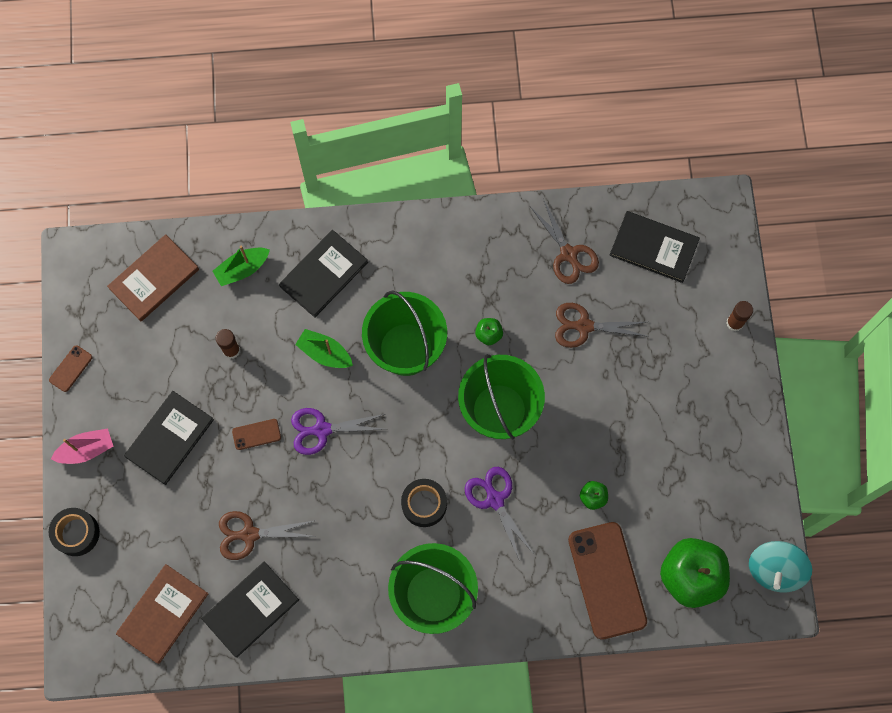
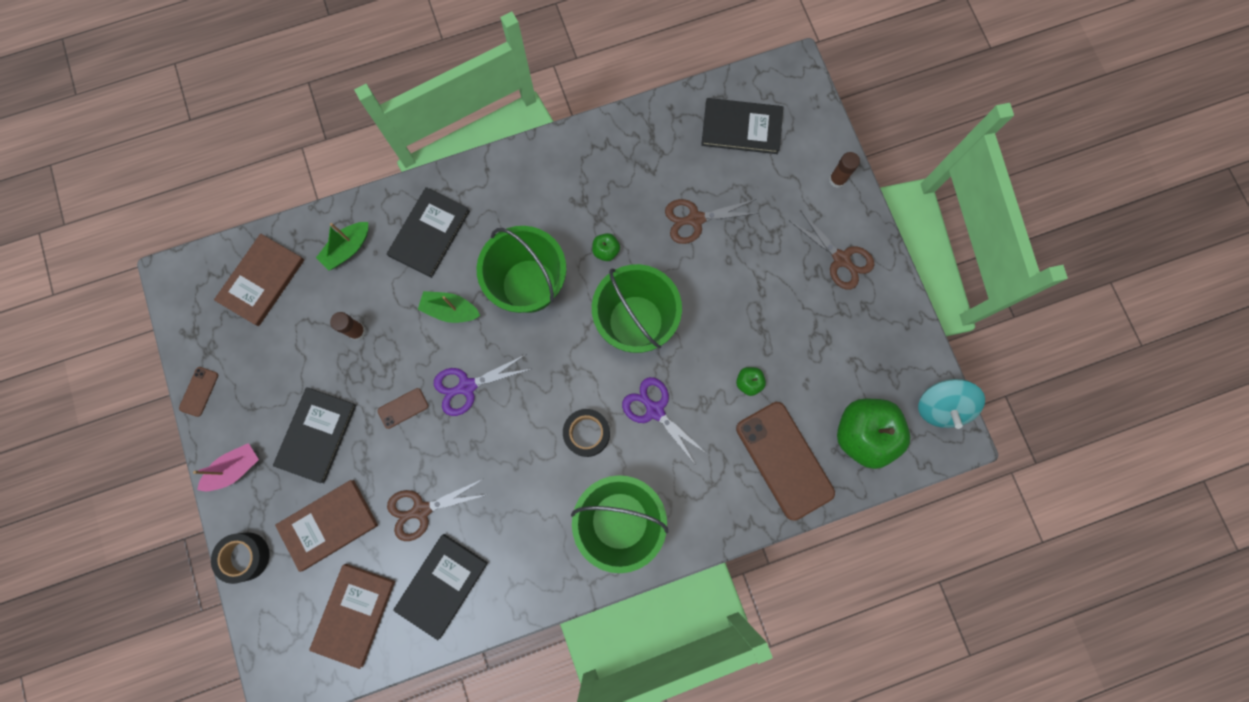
camera: 15 degrees left, 5 degrees up
(160, 524) = (328, 524): none -> brown book
(569, 255) = (662, 154): brown scissors -> brown scissors (841, 259)

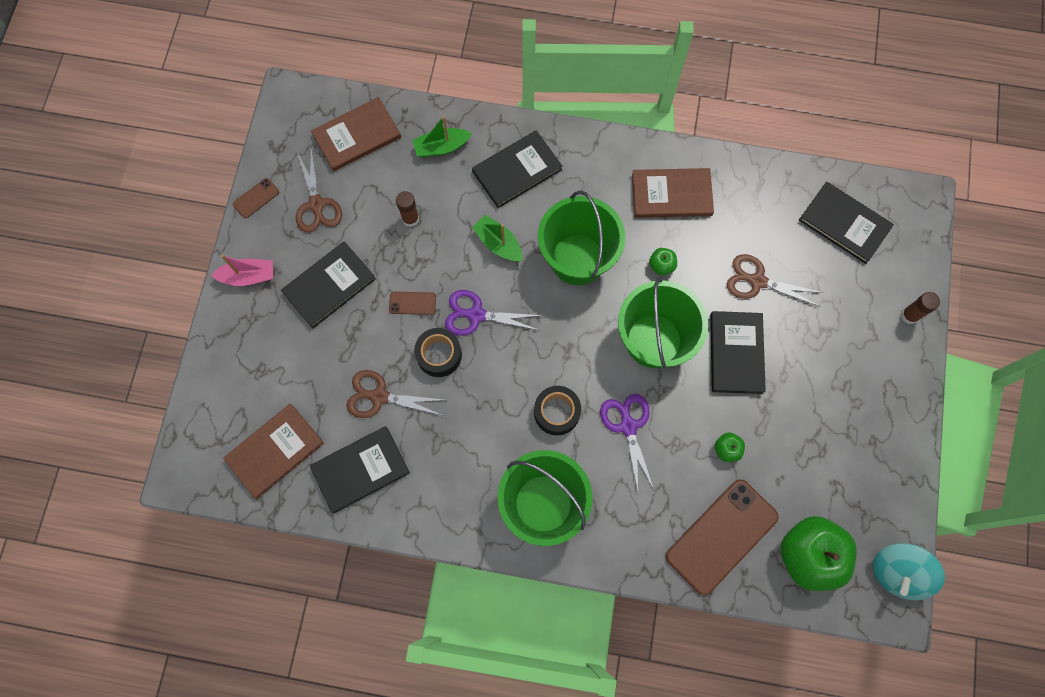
camera: 30 degrees right, 5 degrees down
(245, 556) = (216, 352): black tape -> black tape (439, 355)
(328, 524) = (296, 365): brown book -> brown book (671, 194)
(711, 293) = (736, 353): none -> black book
(784, 460) = (721, 536): brown phone -> brown phone turned 45 degrees clockwise
(841, 259) = (874, 388): brown scissors -> brown scissors (316, 205)

